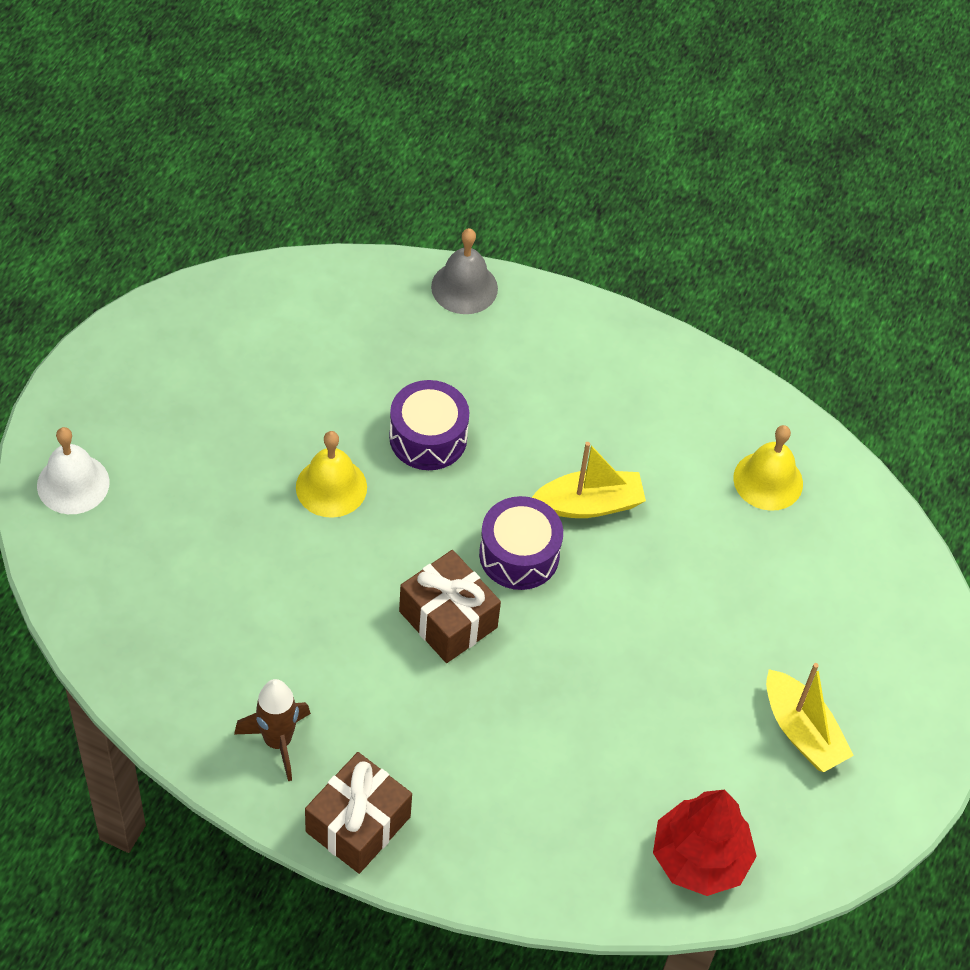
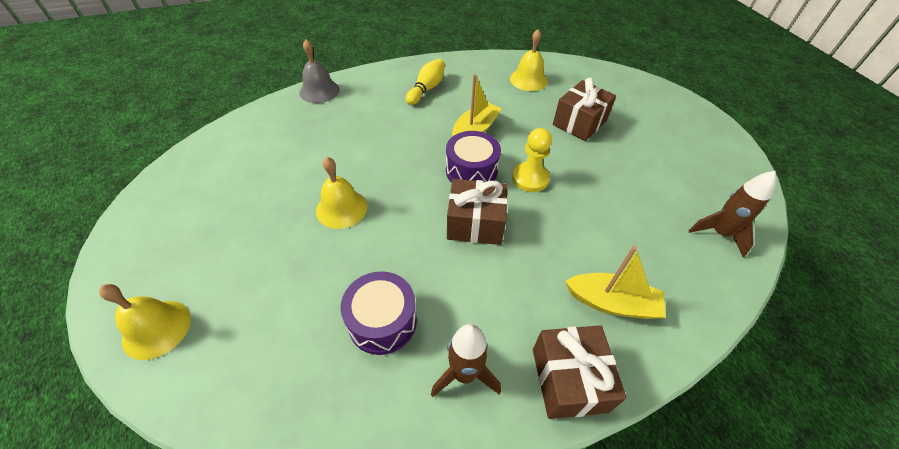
camera: 40 degrees left, 5 degrees down
(73, 484) = (156, 329): white bell -> yellow bell
(428, 437) = (369, 154): purple drum -> purple drum (382, 321)
(575, 619) = (530, 178): none -> yellow pawn
(605, 389) = (426, 89): none -> yellow bowling pin
(699, 858) = (719, 234): red tree -> brown rocket
(743, 601) = (579, 123): none -> brown gift
(801, 731) = (668, 151): yellow boat -> yellow boat (612, 303)

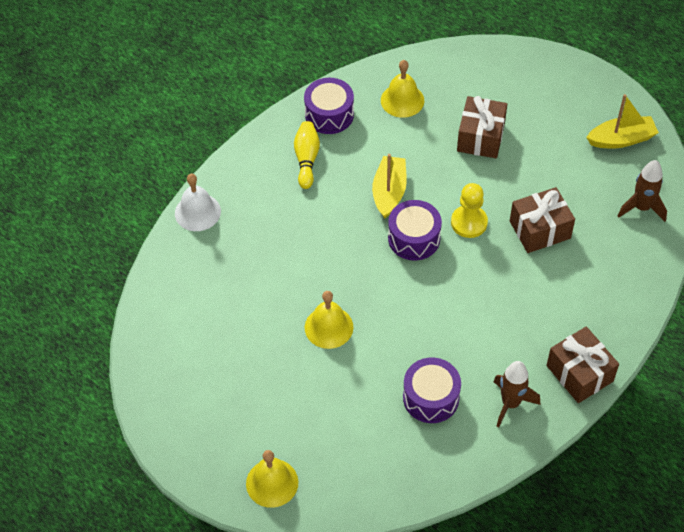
camera: 25 degrees left, 5 degrees up
(319, 91) = (197, 212): grey bell -> white bell
(465, 70) = (329, 114): none -> purple drum
(475, 223) = (449, 288): brown gift -> brown gift (540, 230)
(612, 303) = (584, 305): yellow boat -> yellow boat (621, 139)

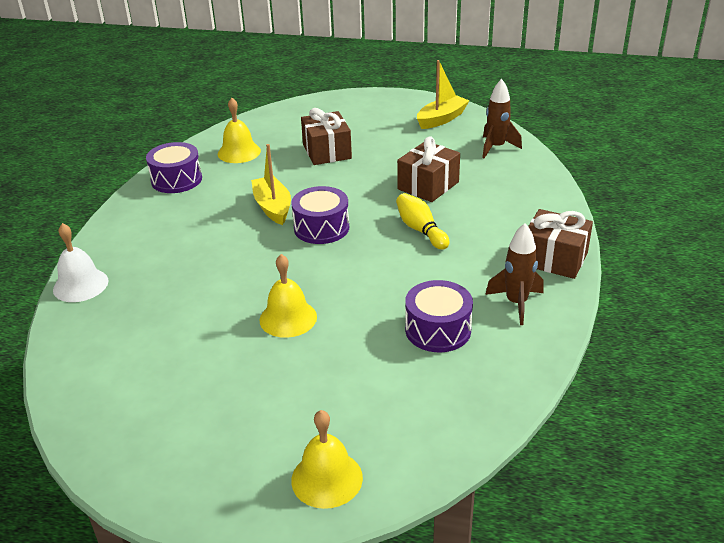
camera: 30 degrees left, 20 degrees down
(307, 159) = (175, 213): yellow bowling pin -> yellow bowling pin (421, 230)
(469, 222) = (363, 202): yellow pawn -> none

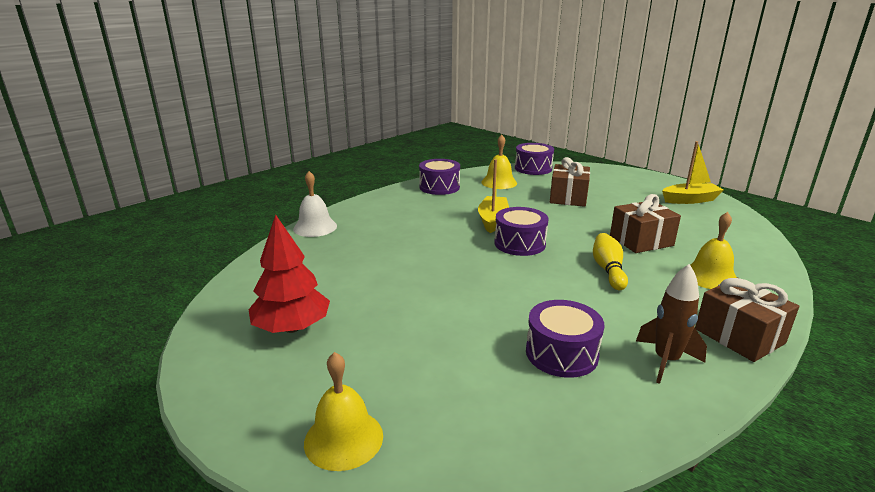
camera: 30 degrees right, 10 degrees down
(180, 408) = (292, 327): none -> red tree
(261, 120) = (533, 168): none -> purple drum
(288, 318) = (434, 296): yellow bell -> yellow bell (710, 276)
(496, 148) = (732, 231): brown rocket -> none

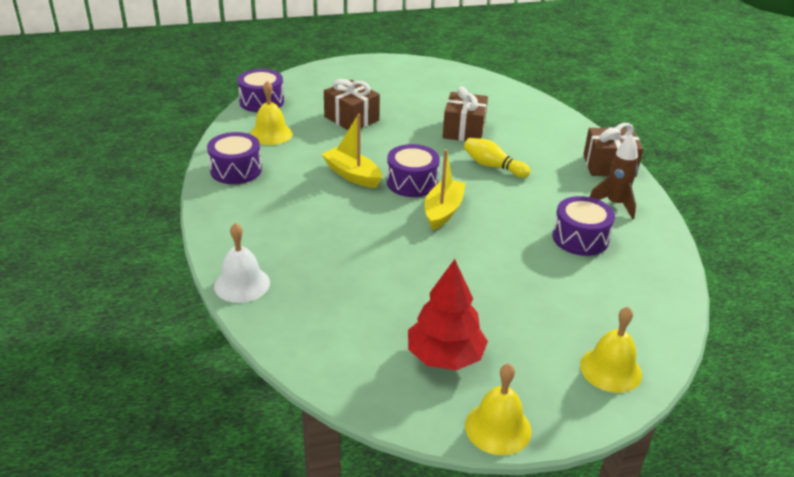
camera: 60 degrees left, 10 degrees up
(690, 200) = (421, 74): yellow boat -> yellow boat (443, 211)
(710, 276) = (537, 135): yellow bell -> yellow bell (498, 428)

